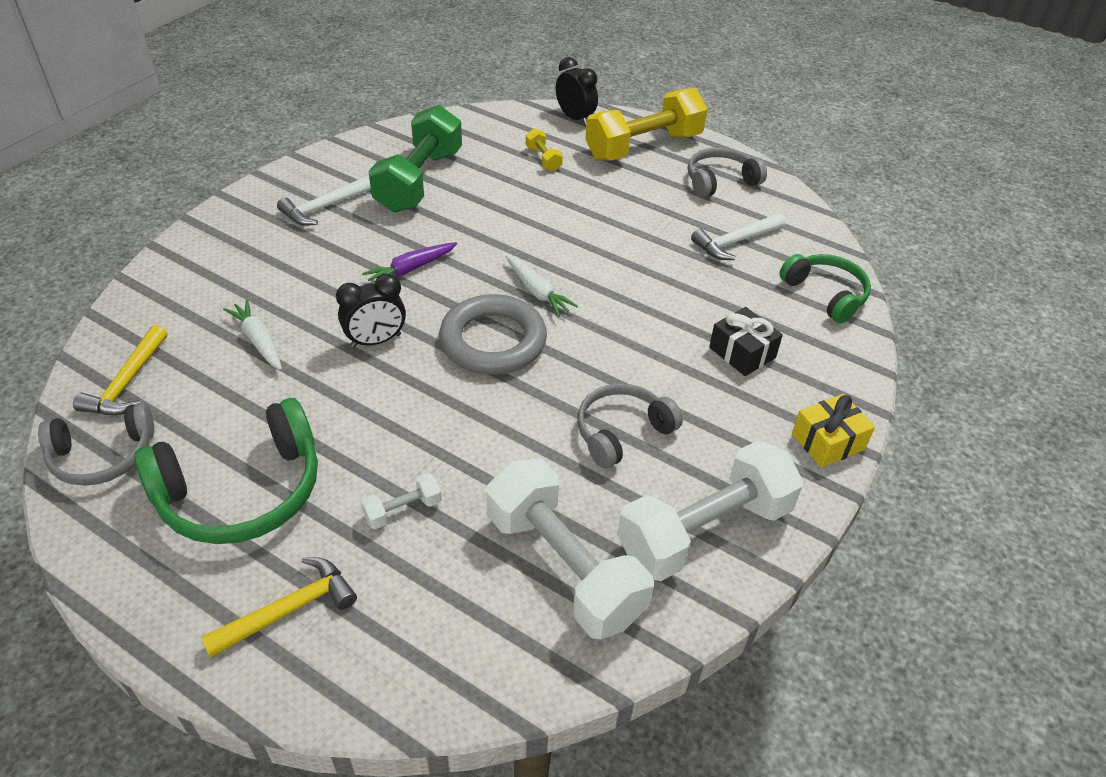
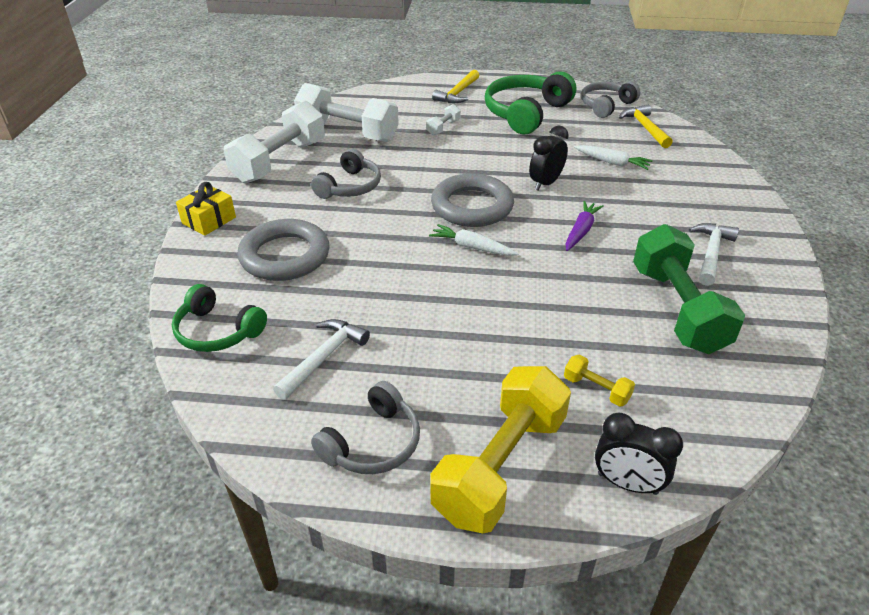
camera: 155 degrees right, 5 degrees down
(742, 352) = (285, 256): black gift -> grey ring

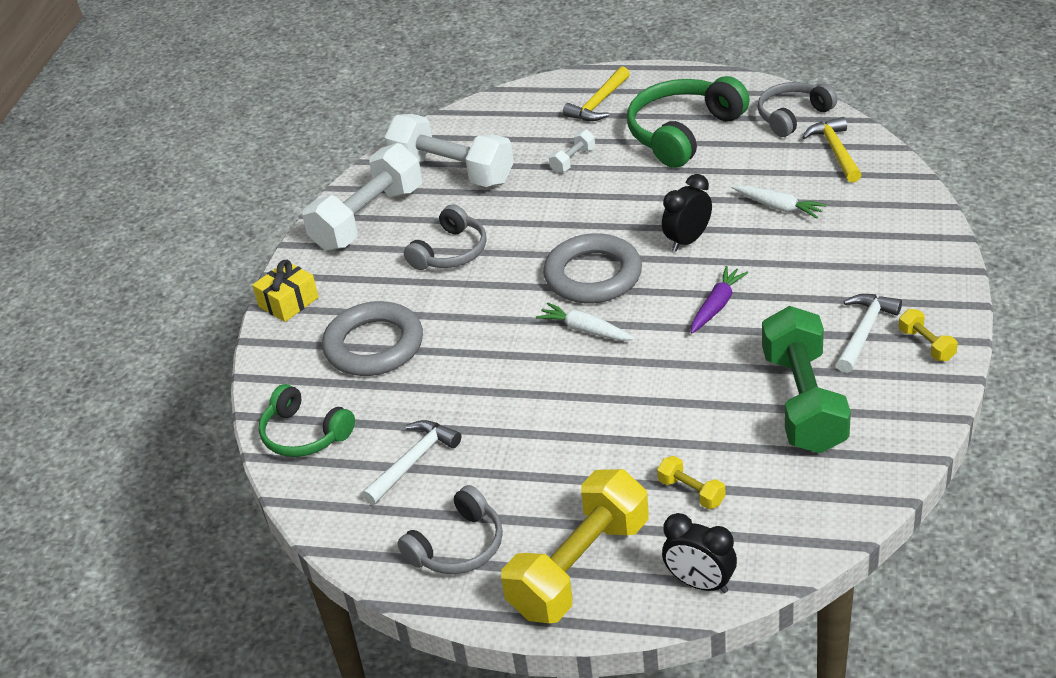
camera: 10 degrees right, 0 degrees up
(767, 264) = (926, 345): none -> yellow dumbbell

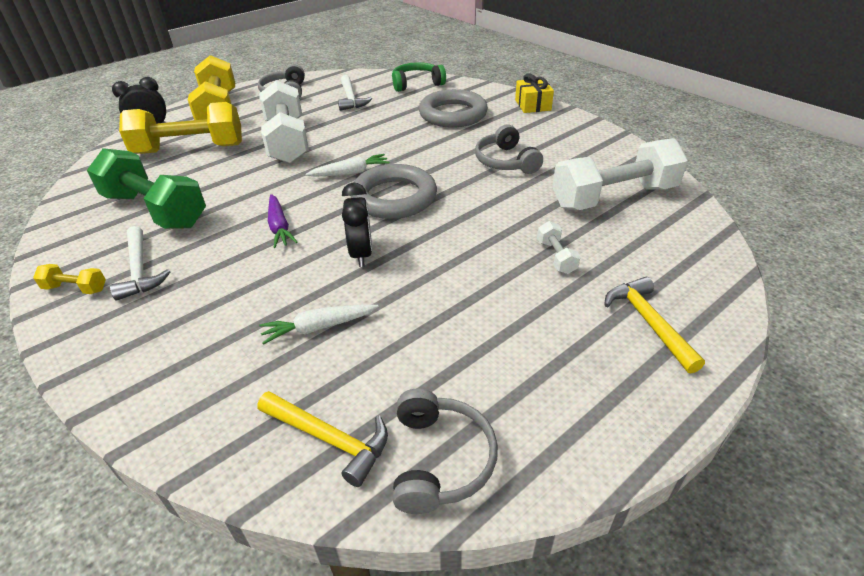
camera: 125 degrees right, 0 degrees up
(368, 218) = (591, 149): white dumbbell -> white dumbbell (287, 141)
(683, 133) = (518, 346): green headphones -> none
(691, 492) = (190, 149): yellow dumbbell -> yellow dumbbell, size x2.37

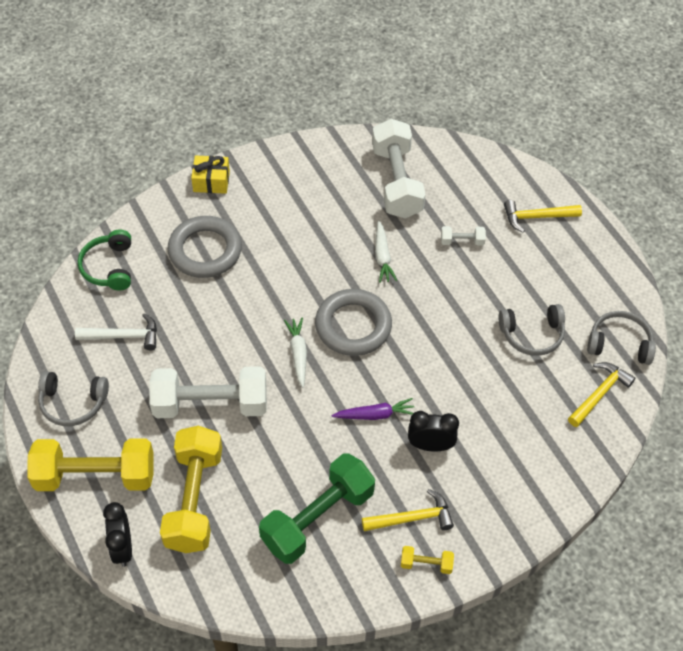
camera: 80 degrees left, 15 degrees up
(75, 288) = (426, 564): yellow dumbbell -> yellow dumbbell turned 75 degrees clockwise
(140, 270) = (412, 518): white hammer -> yellow hammer
(319, 327) = (506, 393): white carrot -> white carrot (382, 256)
(361, 254) = (429, 359): black clock -> black clock (430, 445)
(505, 161) = (318, 233): grey headphones -> grey headphones (532, 335)

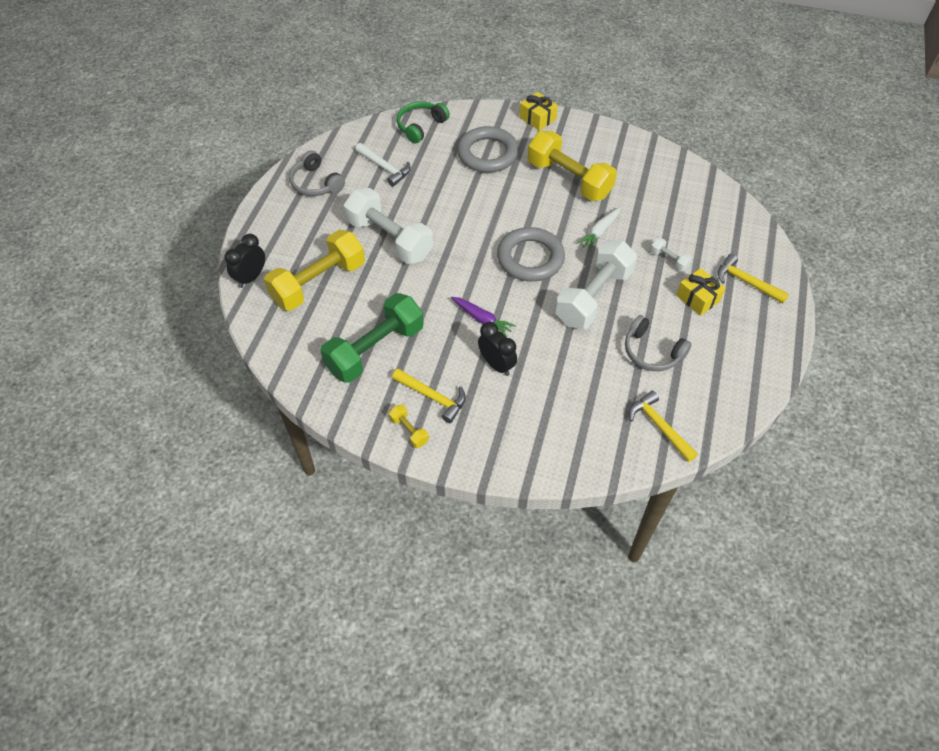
camera: 45 degrees right, 0 degrees up
(95, 476) = (282, 229): yellow dumbbell -> yellow dumbbell (569, 179)
(298, 354) = (475, 249): white carrot -> none
(317, 518) = (375, 350): green dumbbell -> green dumbbell turned 45 degrees counterclockwise
(396, 182) = (664, 194): white dumbbell -> white dumbbell (593, 297)
(517, 259) = (698, 298): none -> yellow gift
(599, 393) = (659, 426): yellow hammer -> yellow hammer turned 120 degrees counterclockwise
(619, 344) = (715, 406): grey headphones -> none

